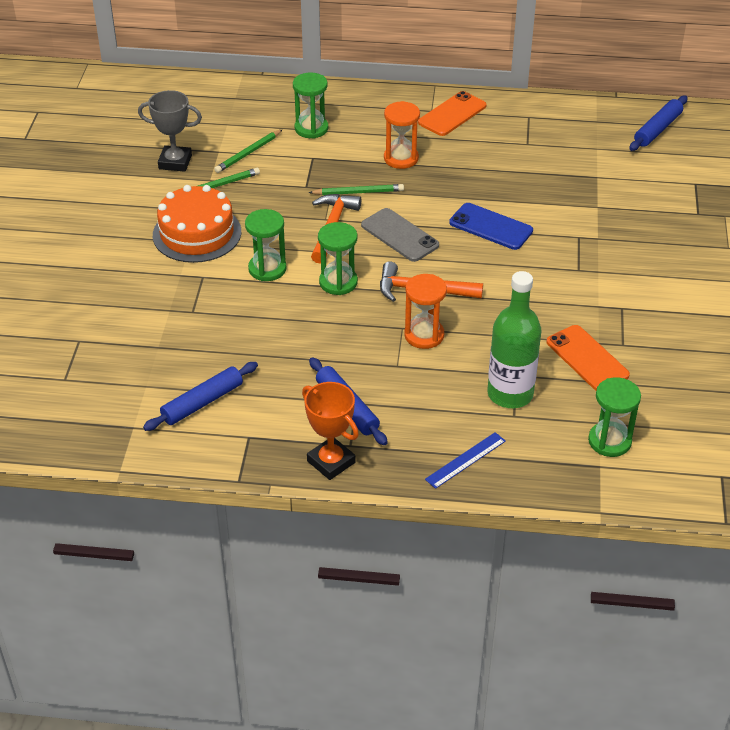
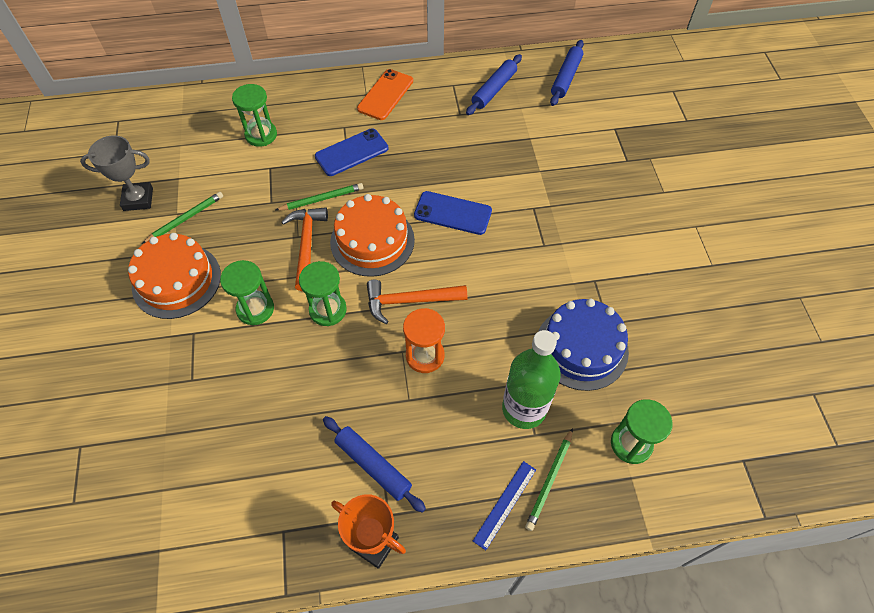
camera: 15 degrees left, 15 degrees up
(202, 402) = (225, 497): blue rolling pin -> blue rolling pin (494, 89)
(248, 153) = (207, 175): green pencil -> green pencil (549, 480)
(399, 235) = (372, 241): grey phone -> orange cake
(401, 158) = (351, 152): orange hourglass -> blue phone
(587, 358) = (581, 348): orange phone -> blue cake

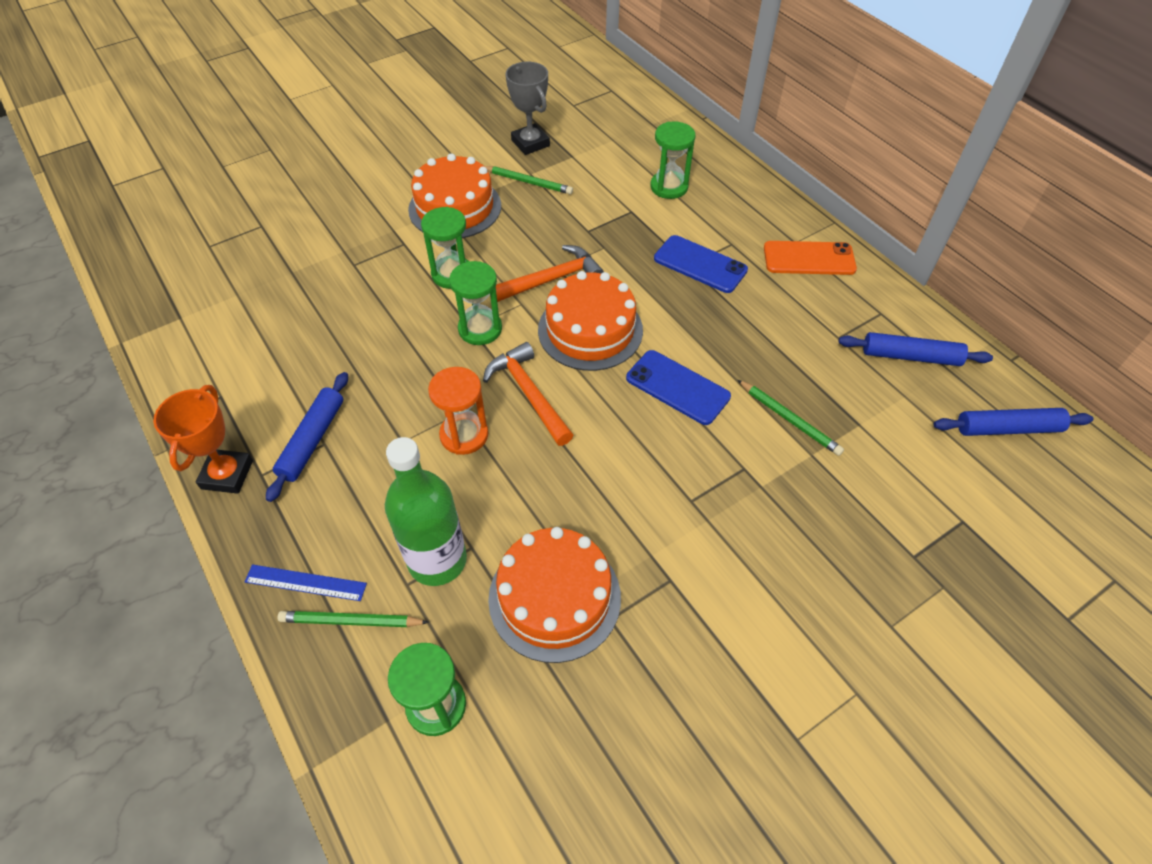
camera: 65 degrees right, 5 degrees down
(322, 199) = (618, 266): green pencil -> green pencil (789, 419)
(453, 213) = (677, 387): blue phone -> blue phone turned 45 degrees counterclockwise
(581, 348) = (554, 597): blue cake -> orange cake

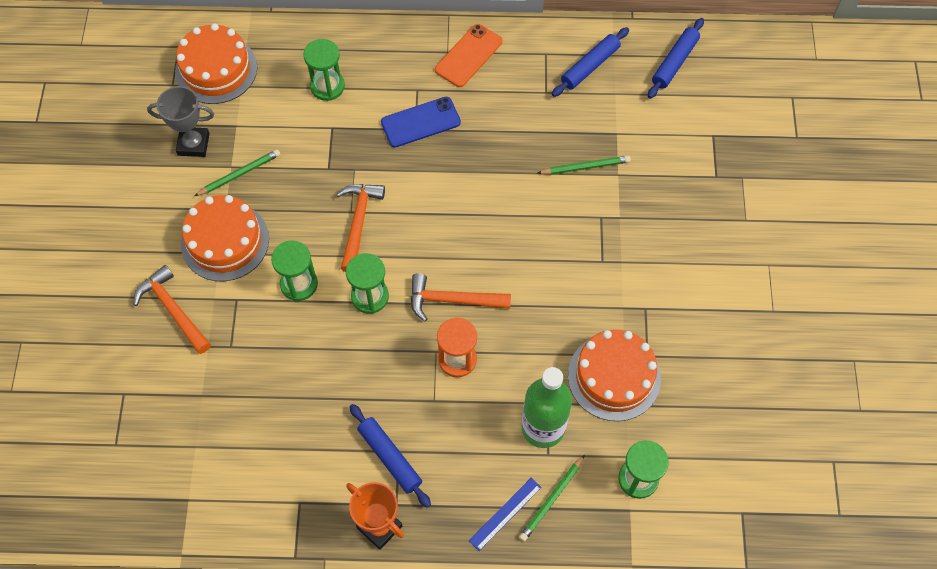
camera: 55 degrees left, 10 degrees up
(363, 212) = (173, 310): none -> orange hammer
(590, 330) = (426, 228): orange cake -> orange cake (216, 69)
(677, 387) = (514, 210): blue phone -> none

